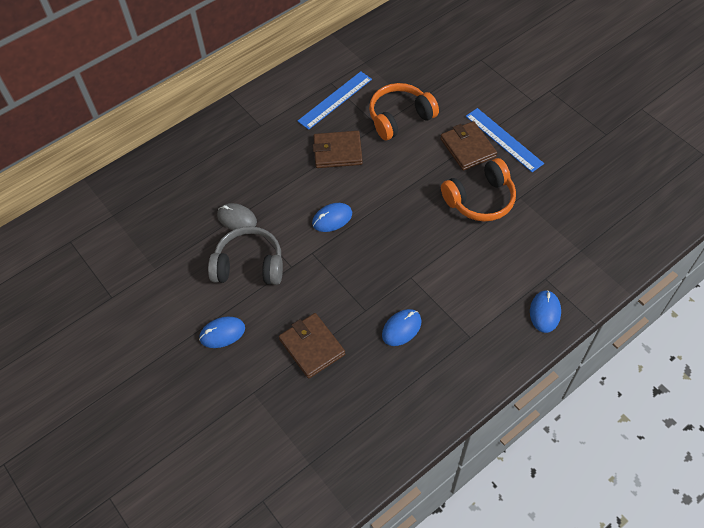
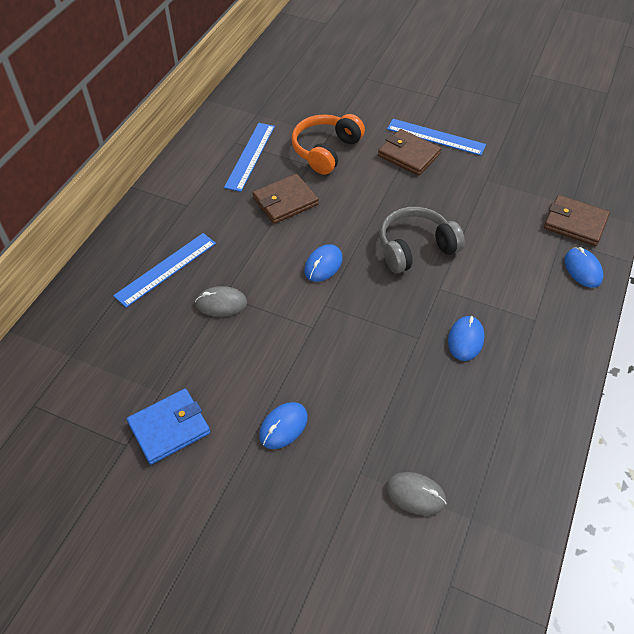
camera: 30 degrees left, 5 degrees down
(146, 298) = (169, 428): none -> blue wallet
(214, 174) = (166, 269): none -> blue ruler
(249, 265) = (266, 345): grey headphones -> grey headphones (415, 248)
(282, 427) = (415, 494): none -> grey mouse
(312, 347) = (389, 397): brown wallet -> brown wallet (575, 223)
(480, 199) = (452, 194): orange headphones -> none

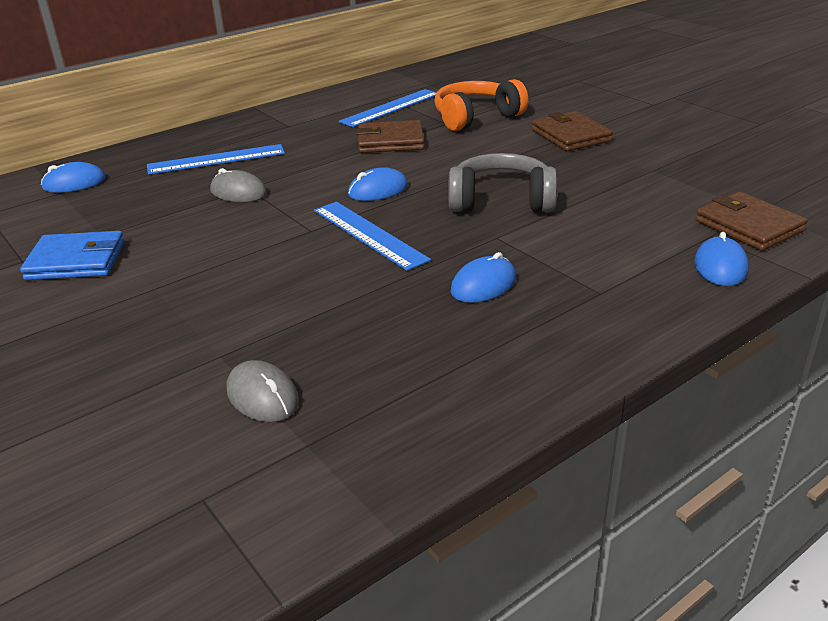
camera: 30 degrees right, 20 degrees down
(283, 426) = (185, 293): blue mouse -> blue mouse (74, 183)
(436, 137) = (619, 129): blue ruler -> blue ruler (369, 234)

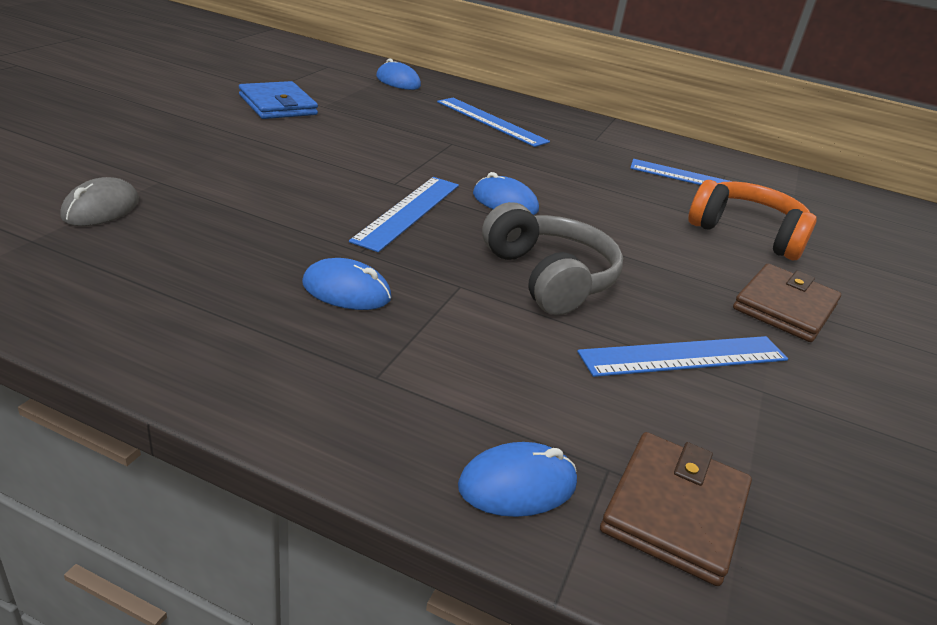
camera: 55 degrees right, 0 degrees up
(238, 192) = (439, 140): grey mouse -> none
(390, 141) = (622, 192): brown wallet -> none
(612, 182) = (684, 356): none -> blue ruler

